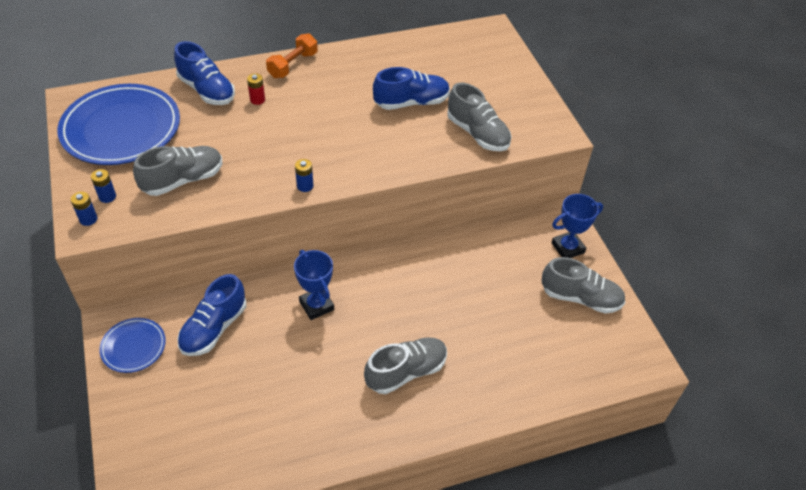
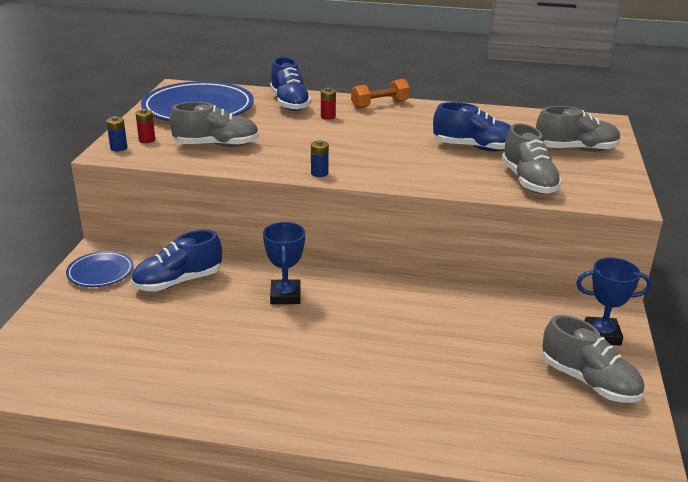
camera: 30 degrees right, 20 degrees down
(107, 196) = (147, 140): blue battery -> red battery
(406, 372) = (333, 374): grey shoe -> grey shoe (575, 149)

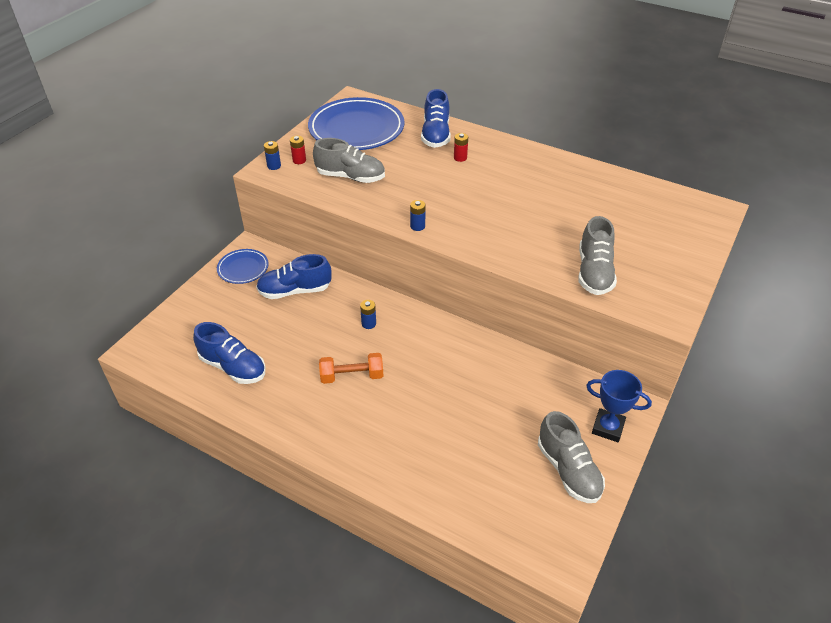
camera: 20 degrees right, 15 degrees up
(285, 296) = (368, 324): blue trophy -> blue battery
(380, 104) = (514, 150): orange dumbbell -> orange dumbbell (352, 376)
(474, 148) = (569, 221): blue shoe -> blue shoe (233, 367)
(575, 149) = (664, 241): grey shoe -> none

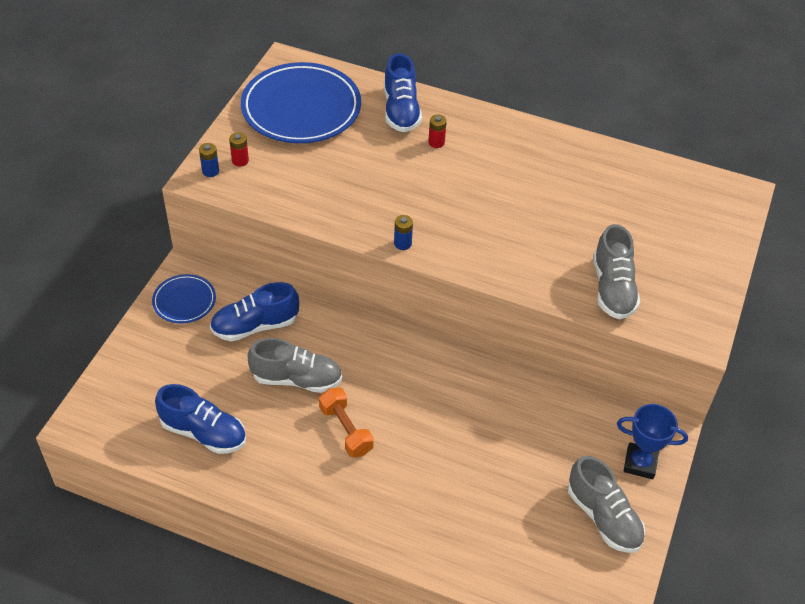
camera: 10 degrees left, 5 degrees up
(350, 177) = (309, 180): grey shoe -> grey shoe (296, 379)
(352, 376) = (346, 430): orange dumbbell -> orange dumbbell turned 75 degrees clockwise
(368, 324) = (352, 361): blue battery -> none

